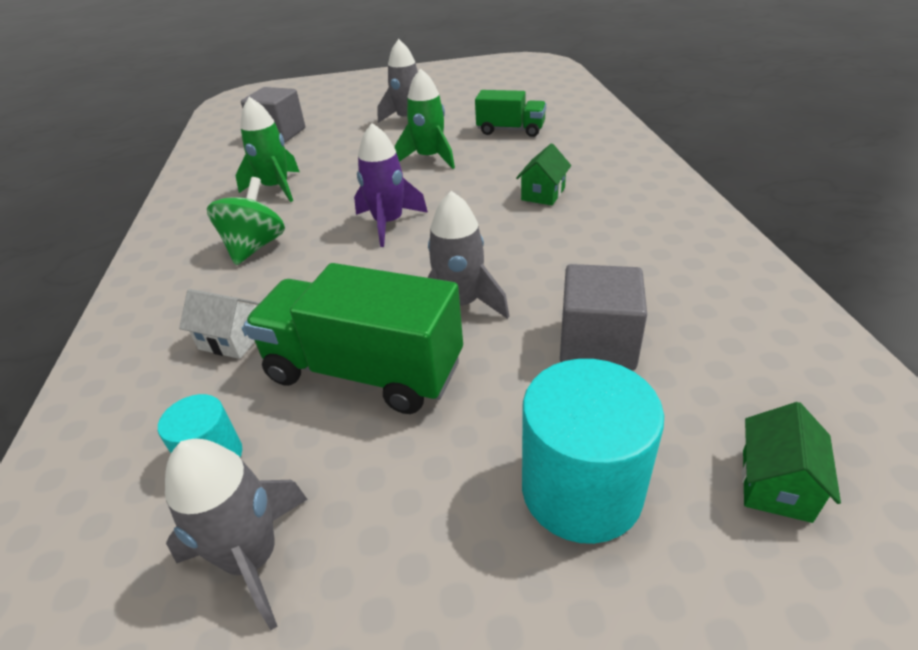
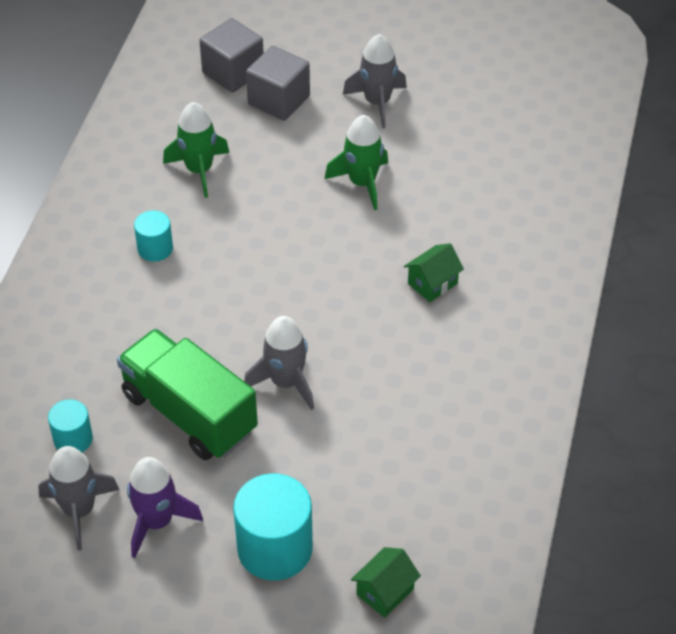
camera: 20 degrees right, 10 degrees up
(232, 340) = (109, 347): white house -> none
(255, 247) = (155, 248): green spinning top -> turquoise cylinder
(388, 223) = (277, 265): purple rocket -> purple rocket (157, 521)
(510, 130) = (470, 169): green truck -> none
(597, 344) = (358, 458): grey cube -> grey cube (279, 100)

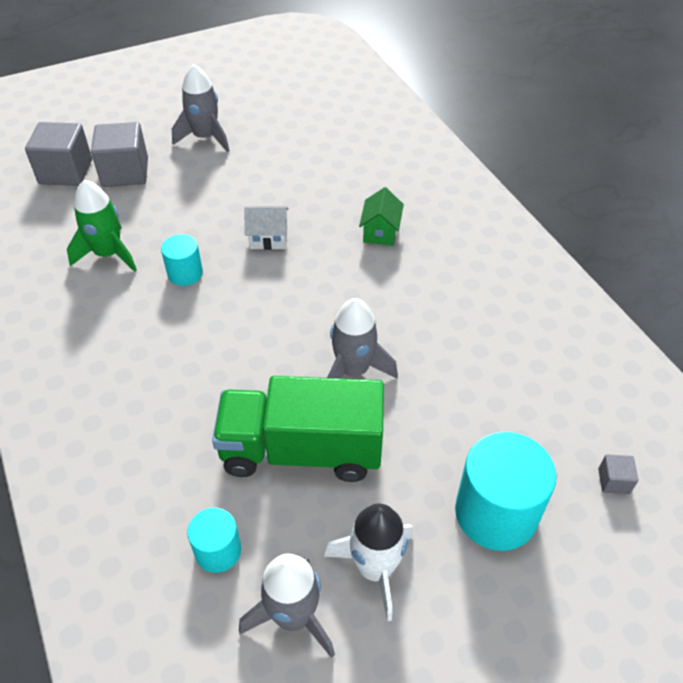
camera: 40 degrees left, 0 degrees up
(155, 248) = (130, 335): turquoise cylinder -> turquoise cylinder (185, 273)
(157, 521) = (375, 569): purple rocket -> white rocket
(334, 232) = (268, 238): none -> white house
(362, 183) = (253, 194): green rocket -> none
(385, 592) = (613, 481): green house -> grey cube

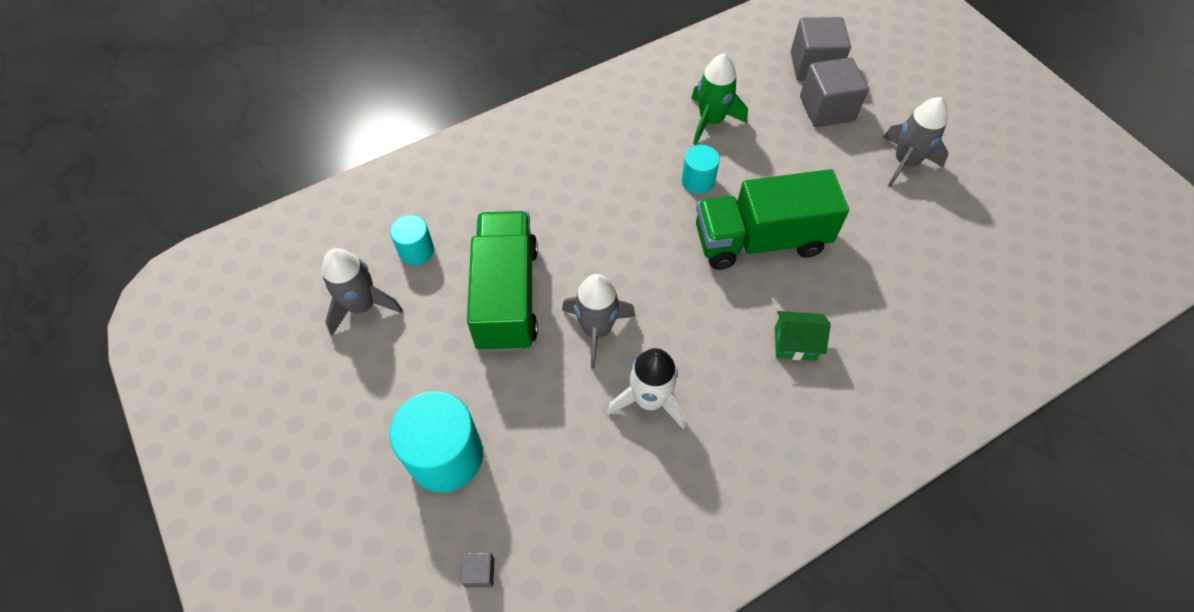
camera: 85 degrees right, 10 degrees up
(268, 238) = (760, 240): white house -> green truck
(375, 569) = (397, 359): white rocket -> white rocket (649, 400)

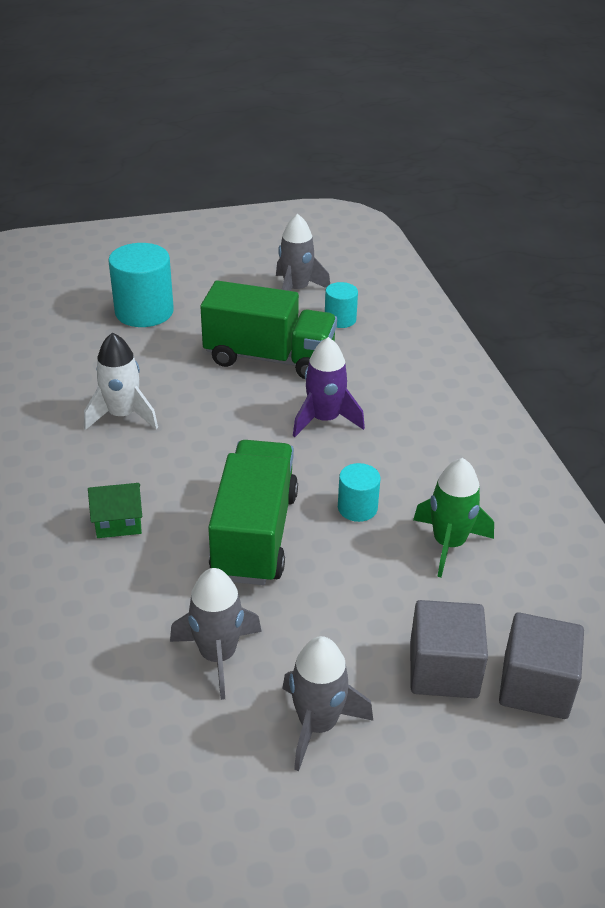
camera: 105 degrees right, 20 degrees down
(479, 572) = (50, 315): grey cube -> none
(592, 227) = (324, 419): none -> purple rocket
(596, 330) = (208, 400): grey rocket -> grey rocket (218, 655)
(795, 343) = (118, 523): green house -> green house turned 60 degrees clockwise

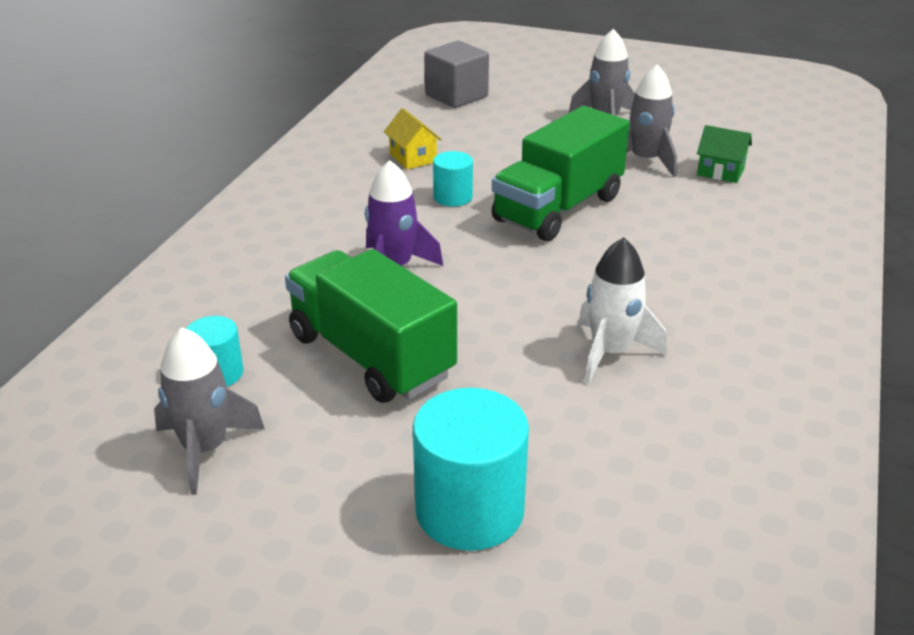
camera: 145 degrees left, 5 degrees down
(118, 523) = (675, 255): green house -> green house (720, 172)
(443, 670) = (502, 115): grey cube -> none
(448, 544) = (413, 158): green rocket -> yellow house

